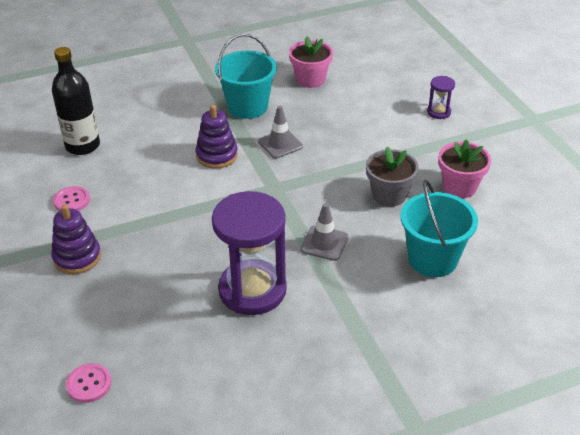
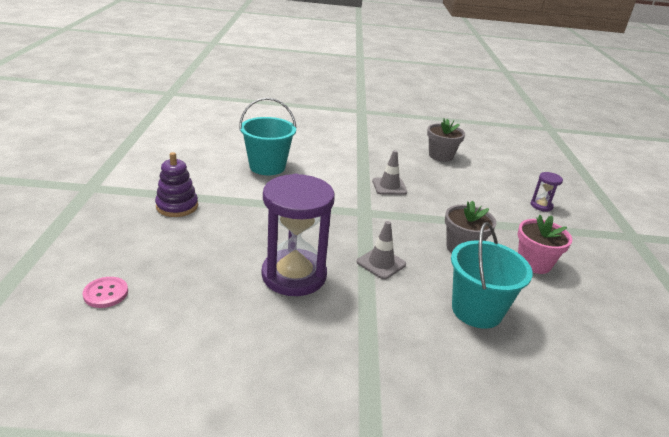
camera: 20 degrees right, 10 degrees down
(71, 200) = (204, 172): pink button -> none
(82, 146) = (240, 145): black bottle -> none
(217, 155) = (333, 178): purple stacking toy -> none
(247, 107) = (379, 158): turquoise bucket -> turquoise bucket (267, 166)
(310, 79) = (440, 156): pink flower pot -> grey flower pot

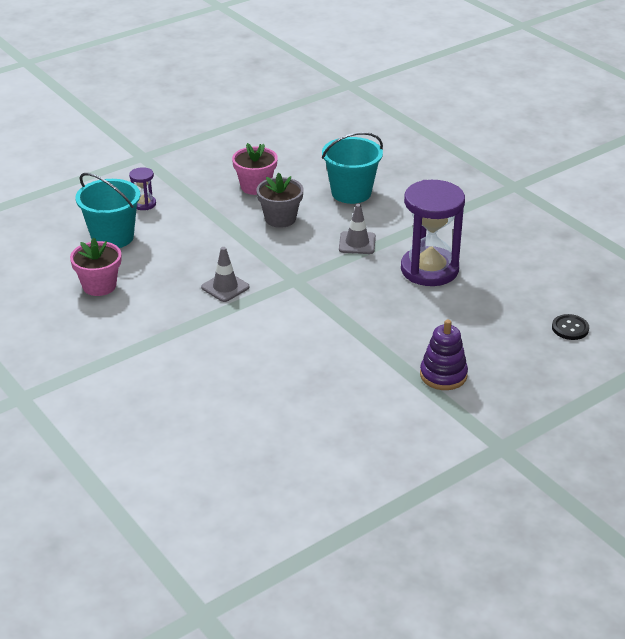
camera: 125 degrees left, 5 degrees up
(106, 293) = (570, 328): pink button -> black button
(267, 166) = (295, 374): turquoise bucket -> turquoise bucket (112, 237)
(440, 156) = (99, 286): grey flower pot -> pink flower pot

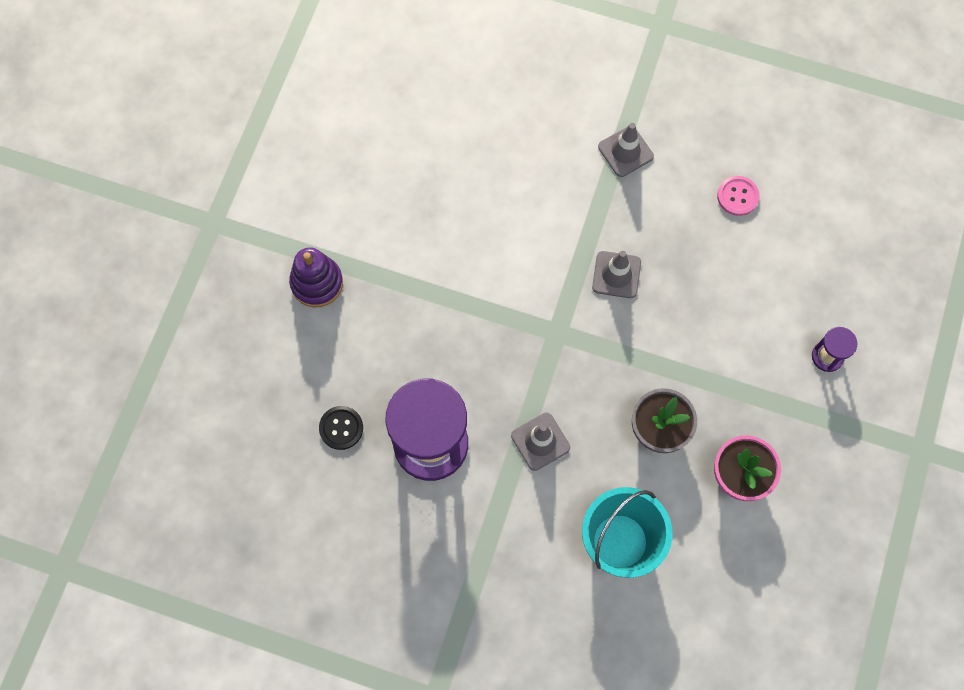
camera: 145 degrees right, 35 degrees up
(99, 286) = (737, 196): pink flower pot -> pink button
(112, 237) = (801, 277): turquoise bucket -> none
(142, 340) = (625, 151): none -> grey traffic cone
(570, 328) = (229, 436): black button -> black button (341, 428)

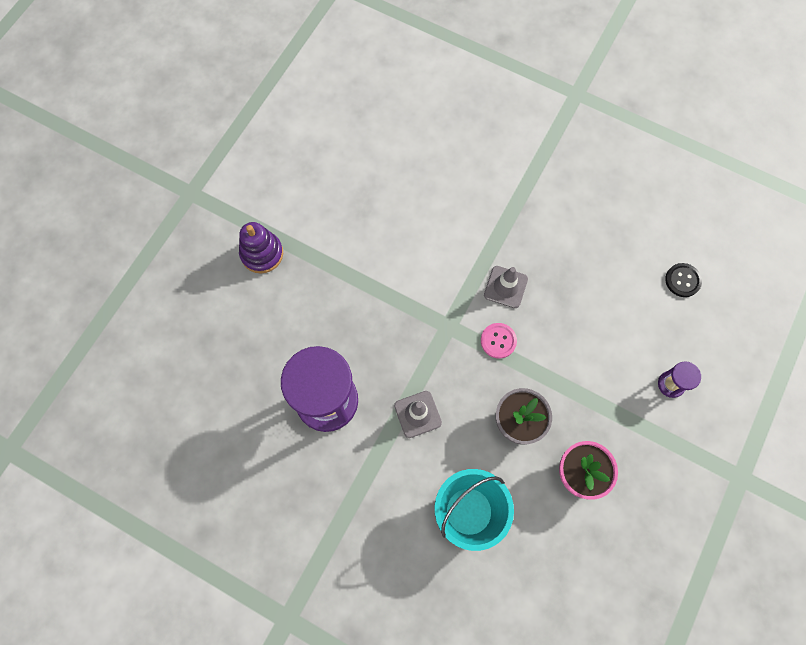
camera: 10 degrees right, 0 degrees up
(341, 428) = (257, 374): black button -> black button (682, 280)
(625, 151) = (530, 189): grey traffic cone -> none
(737, 196) = (616, 240): pink button -> pink button (498, 341)

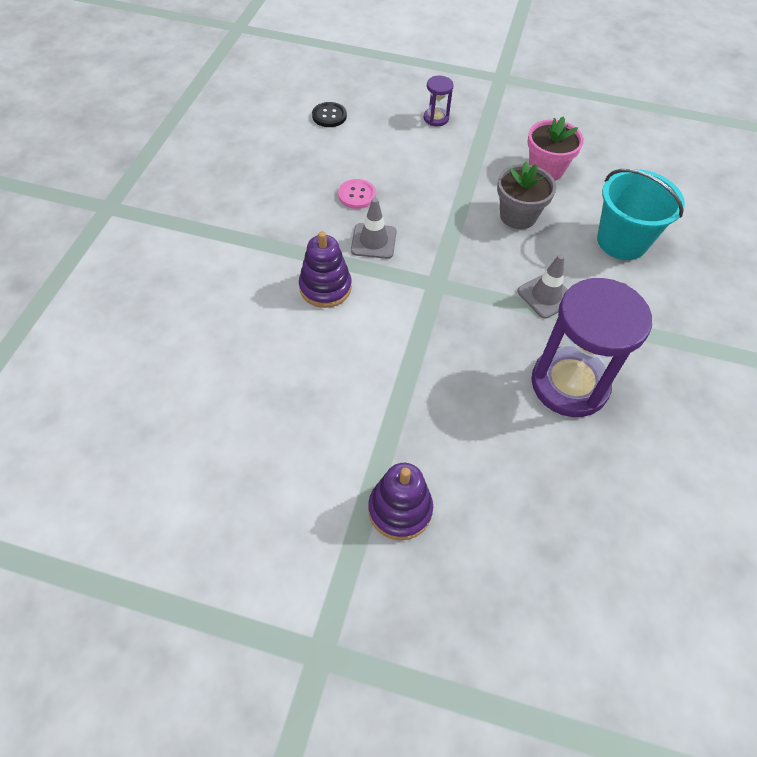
camera: 105 degrees left, 15 degrees down
(460, 240) = (325, 287): none -> purple stacking toy
(498, 341) = (438, 240): pink button -> pink button (357, 195)

